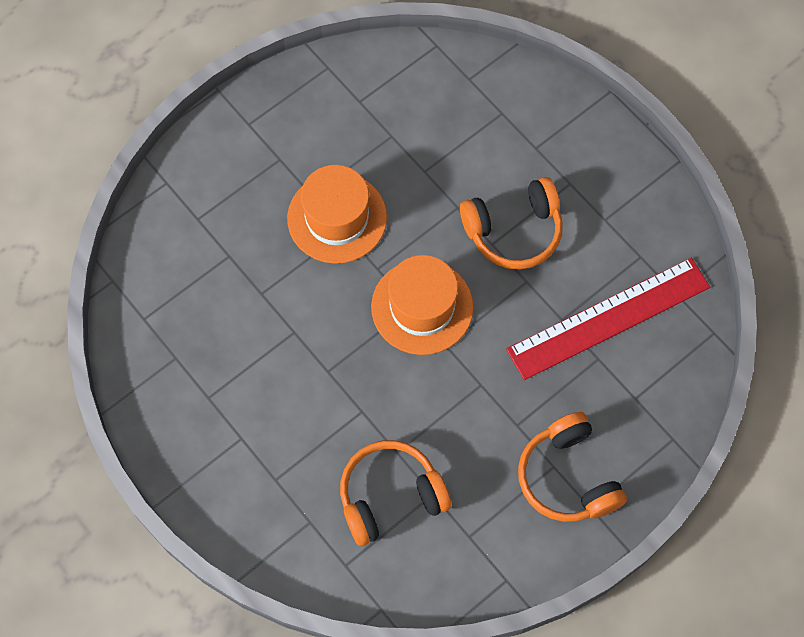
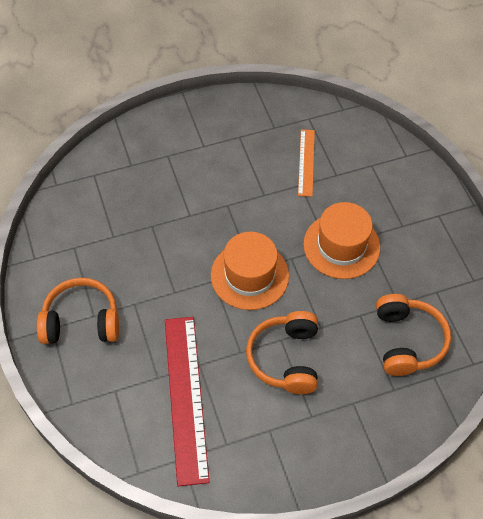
camera: 110 degrees right, 10 degrees down
(222, 297) = (306, 162): none -> orange ruler
(390, 496) = (124, 212): orange headphones -> orange headphones (407, 341)

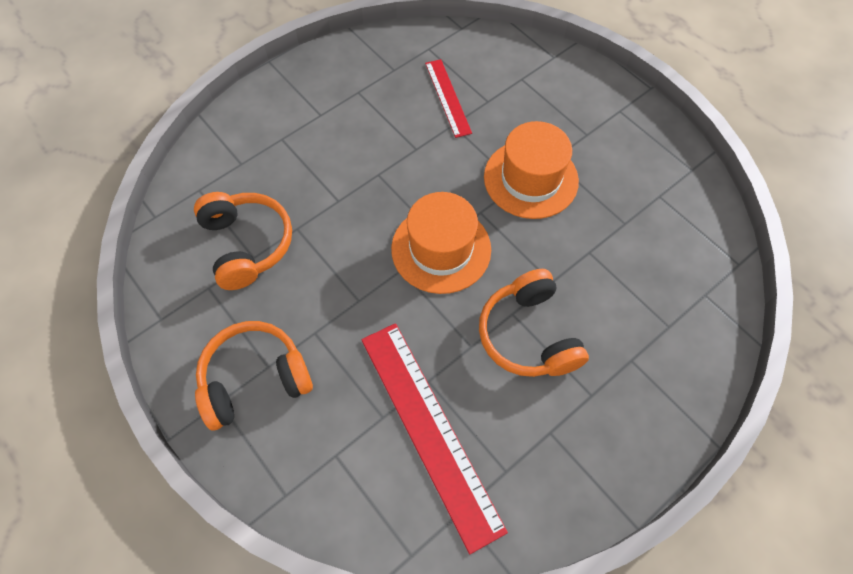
camera: 20 degrees left, 5 degrees up
(306, 162) = (448, 97): orange ruler -> red ruler
(407, 341) = (655, 264): orange headphones -> orange headphones (247, 244)

